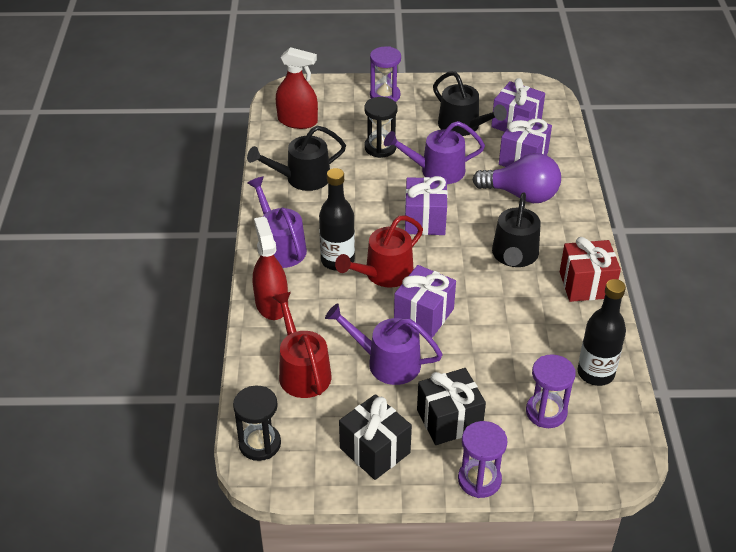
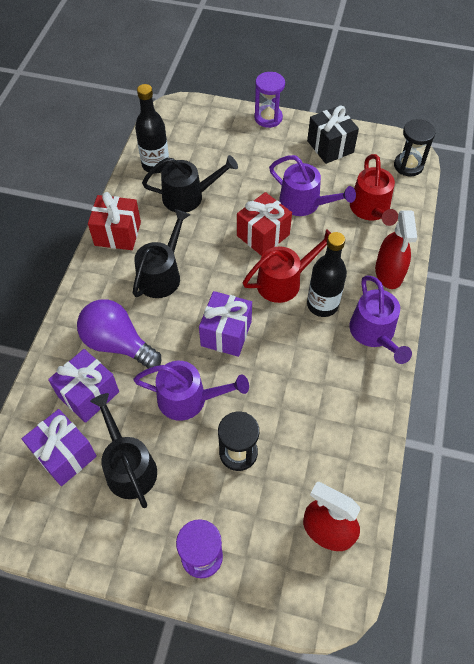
camera: 165 degrees left, 15 degrees up
(302, 178) = (338, 423): black watering can -> black watering can (188, 196)
(423, 315) = (263, 235): purple gift -> red gift
(449, 420) = (273, 155): black gift -> none
(546, 412) = (205, 147): purple hourglass -> none

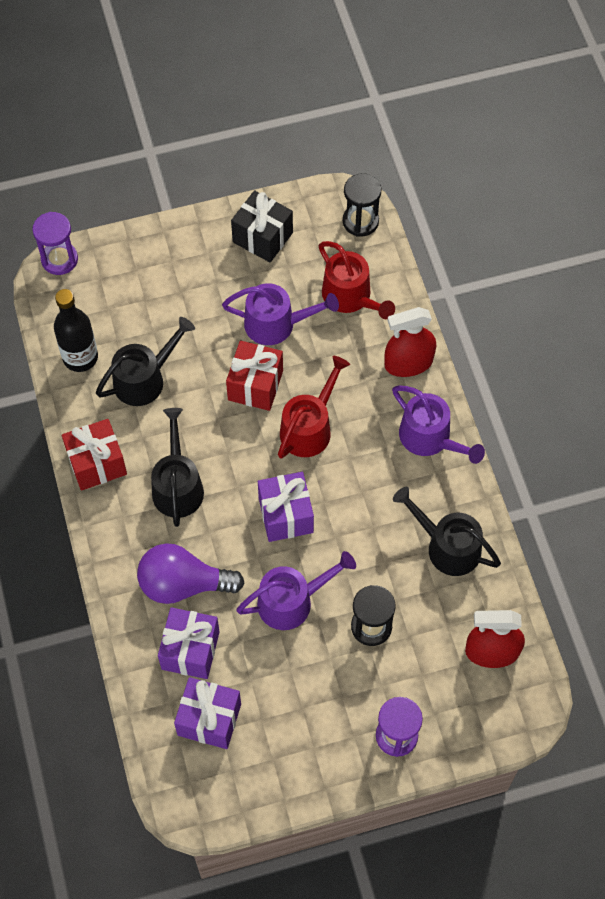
camera: 30 degrees left, 5 degrees up
(128, 466) = (278, 696): black watering can -> black watering can (447, 546)
(268, 118) = (170, 232): purple hourglass -> purple hourglass (59, 259)
(322, 305) = (362, 434): black bottle -> none
(389, 272) = (408, 363): red spray bottle -> red spray bottle turned 105 degrees clockwise

